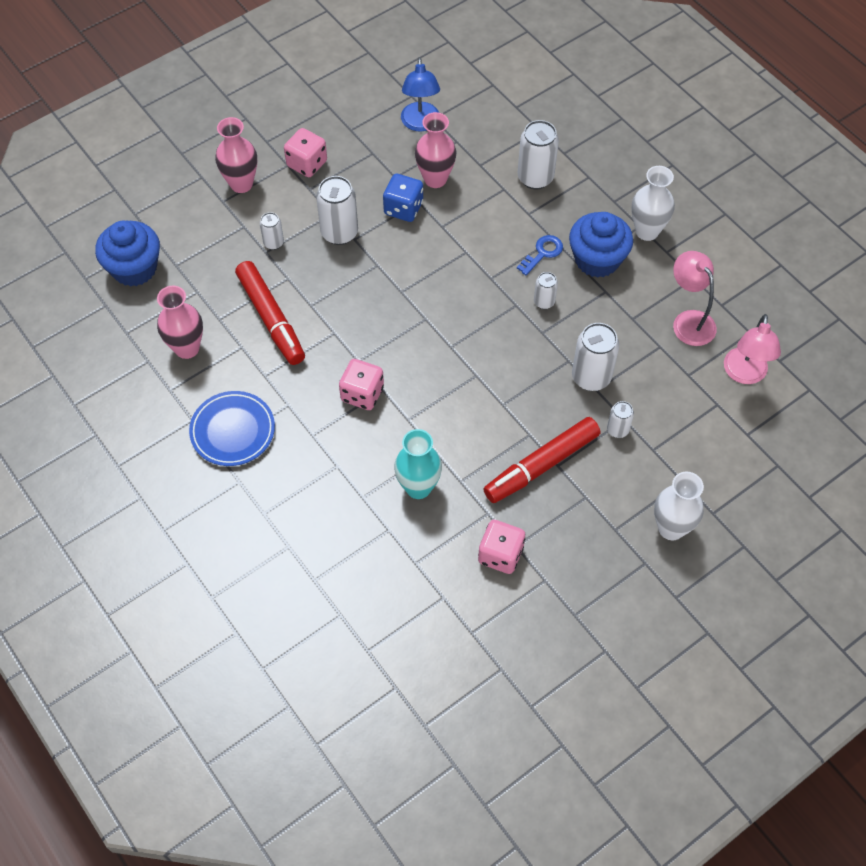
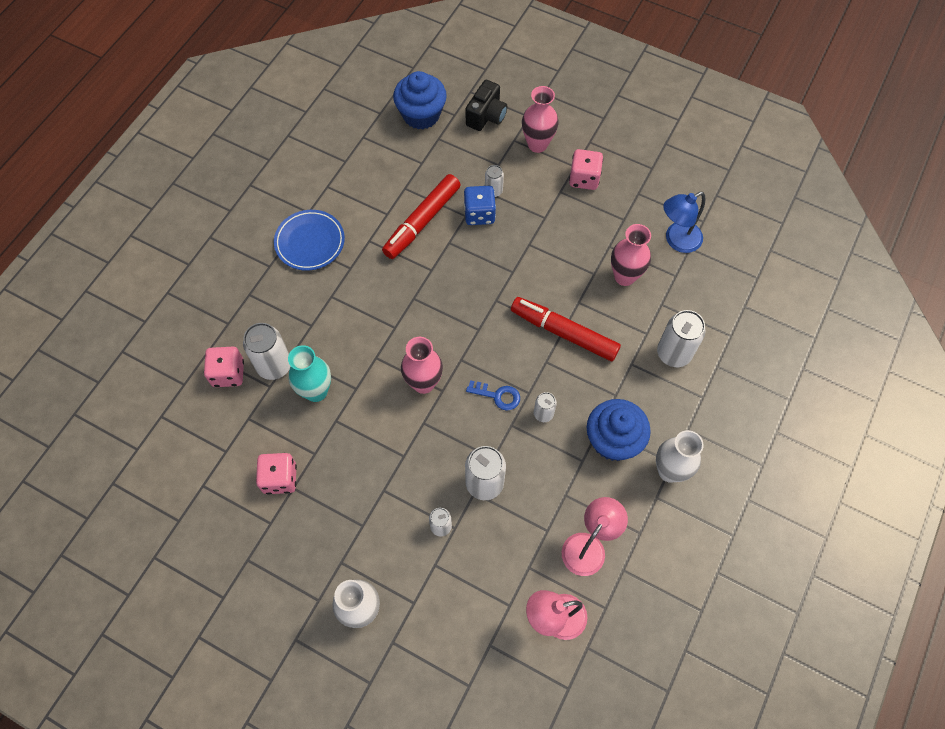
camera: 65 degrees right, 5 degrees up
(176, 212) = (486, 116): none -> black camera
(187, 348) = (368, 180): pink vase -> pink vase (423, 383)
(339, 233) = (528, 231): white can -> white can (274, 365)
(362, 394) = (383, 314): pink dice -> pink dice (228, 373)
(403, 208) = (580, 266): blue dice -> blue dice (479, 214)
(541, 465) = (377, 477): red marker -> red marker (564, 333)
(542, 253) = (594, 392): blue key -> blue key (497, 396)

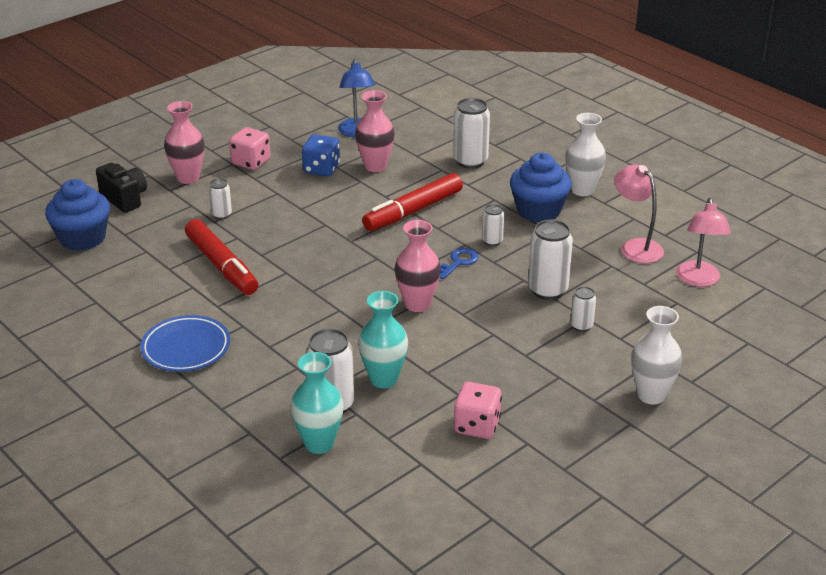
camera: 70 degrees left, 30 degrees down
(228, 373) = (319, 443): pink dice -> turquoise vase
(479, 214) = (242, 229): blue dice -> blue dice (321, 169)

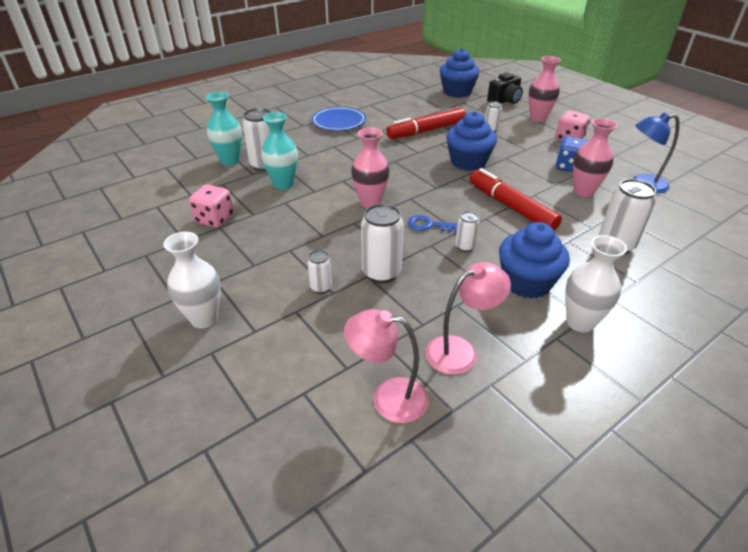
camera: 95 degrees right, 5 degrees up
(313, 234) = (468, 162): none -> blue cupcake
(458, 262) = (429, 225): blue key -> blue key turned 150 degrees clockwise

